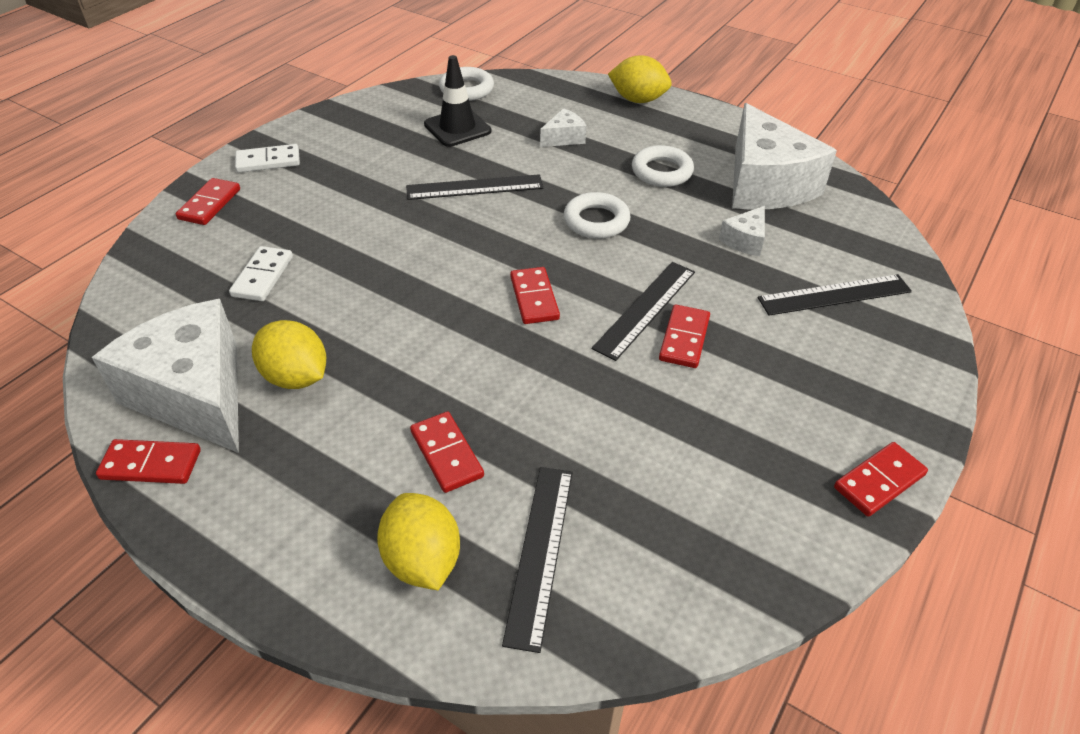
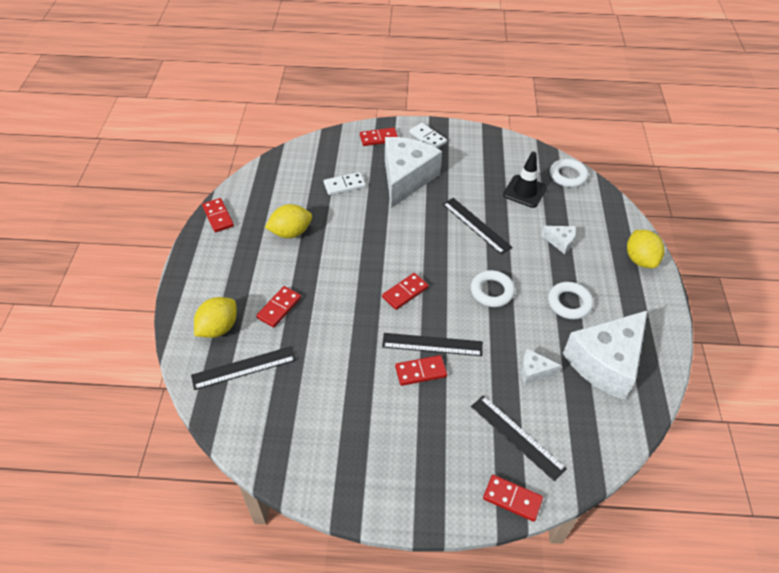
camera: 60 degrees right, 5 degrees up
(195, 394) = (260, 207): white cheese -> white cheese (406, 178)
(296, 377) = (291, 232): yellow lemon -> yellow lemon turned 60 degrees clockwise
(879, 481) = (370, 501): red domino -> red domino (512, 499)

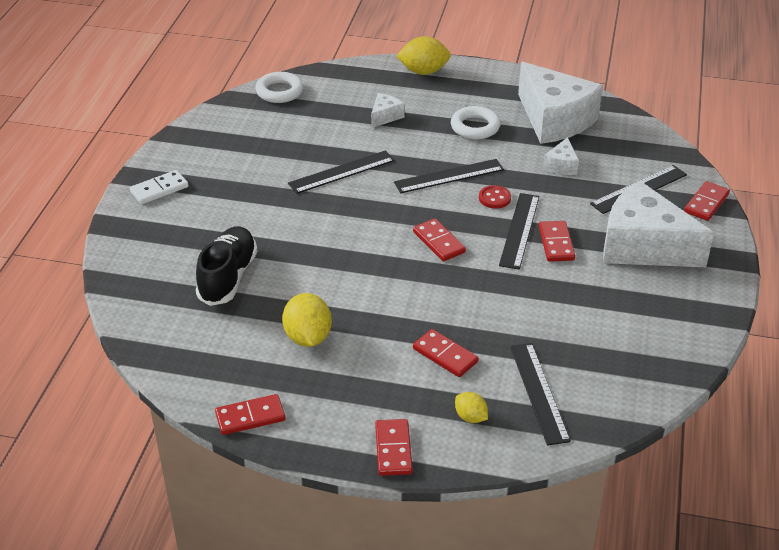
camera: 80 degrees left, 10 degrees down
(218, 328) = (470, 417): yellow lemon -> yellow lemon, size x0.56
(344, 185) = (228, 277): white domino -> black shoe
(379, 138) = (139, 235): red domino -> red domino (393, 449)
(406, 178) = (235, 218): white cheese -> white cheese (643, 246)
(471, 324) = (494, 198): none -> red button
(492, 291) = (449, 176): white ring -> black ruler
(524, 191) = (295, 127): black traffic cone -> none

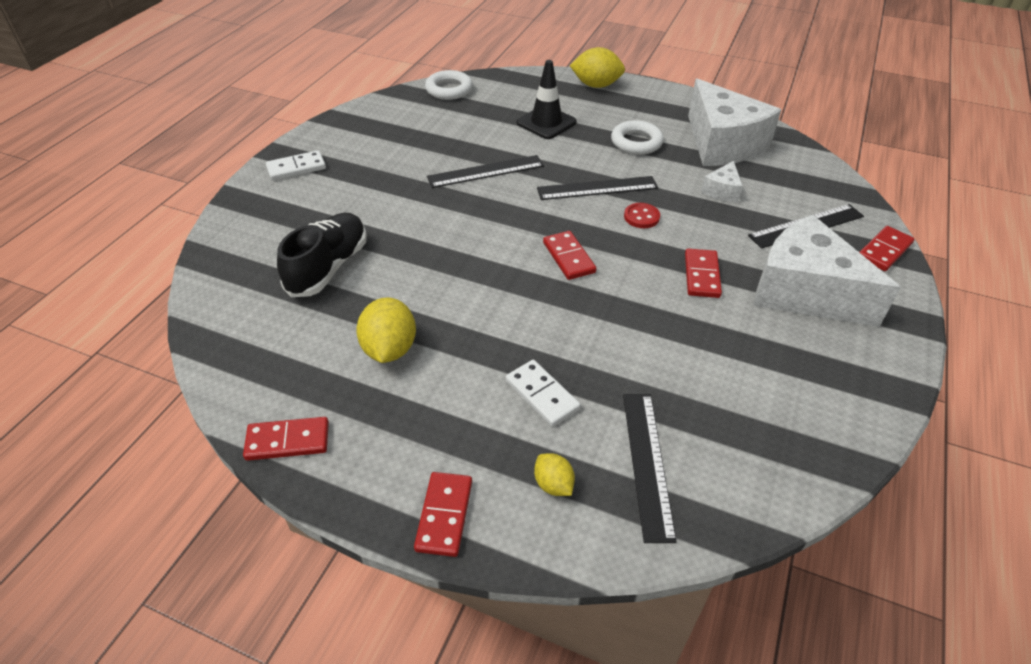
camera: 10 degrees right, 5 degrees up
(385, 116) = (546, 123): white cheese -> black traffic cone
(445, 355) = (542, 395): red domino -> white domino
(520, 230) = (662, 255): black ruler -> none

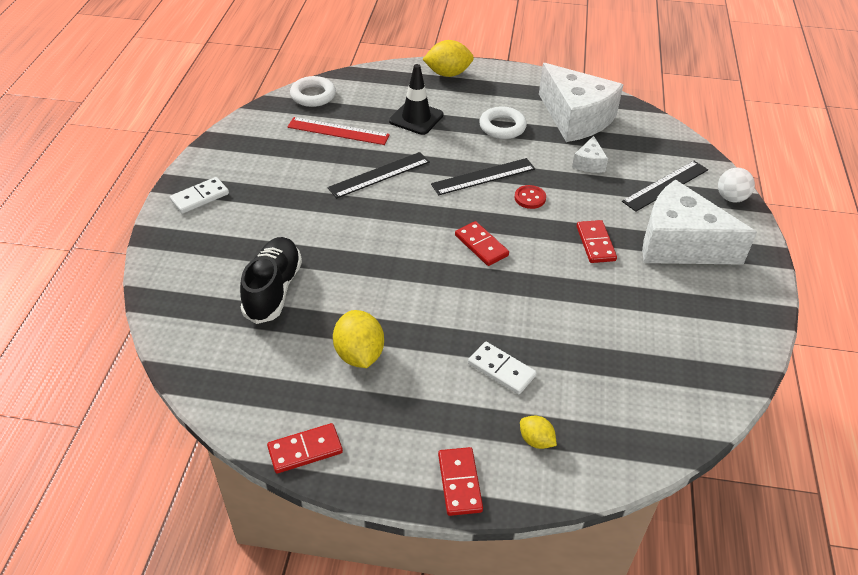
camera: 15 degrees left, 0 degrees up
(460, 125) = (338, 131): none -> red ruler
(647, 463) = (602, 408): black ruler -> none
(884, 251) = (731, 198): red domino -> white ball

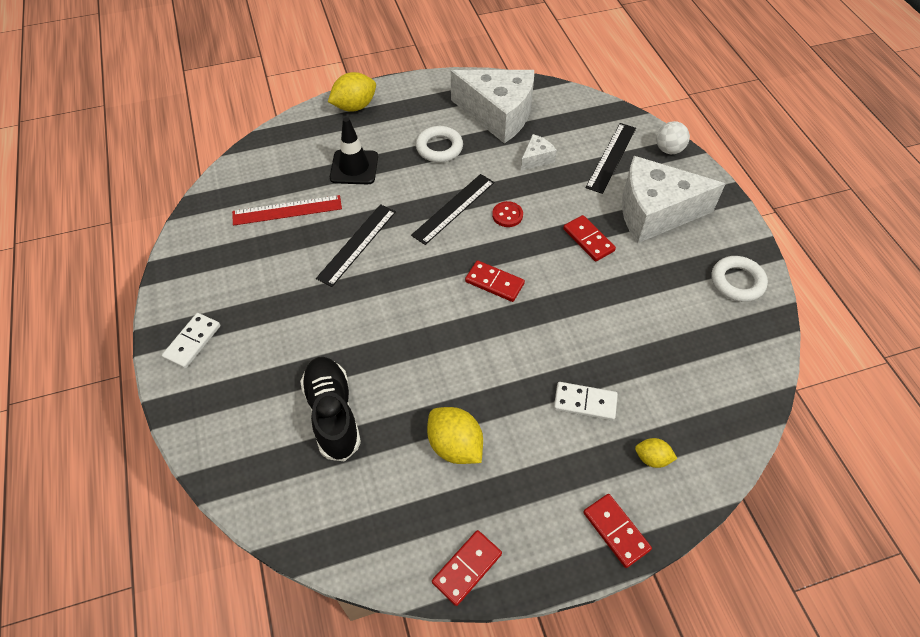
camera: 25 degrees left, 10 degrees up
(313, 95) = (236, 178): white ring -> white ring (737, 282)
(589, 163) = (536, 158): white cheese -> white cheese turned 120 degrees counterclockwise

